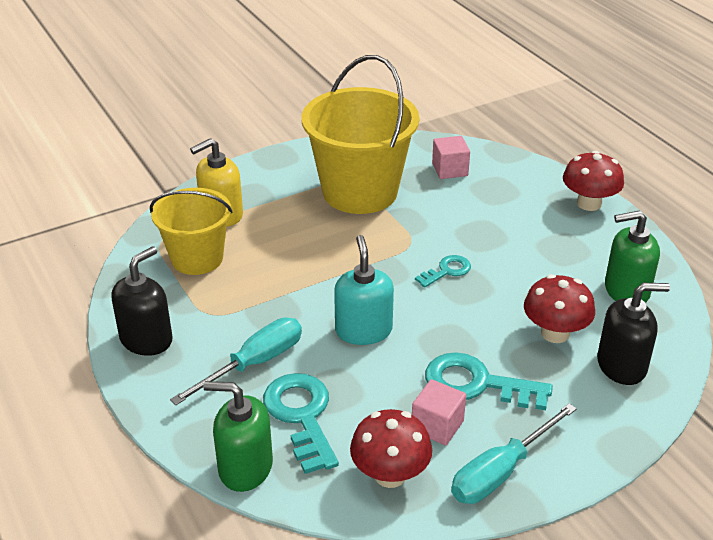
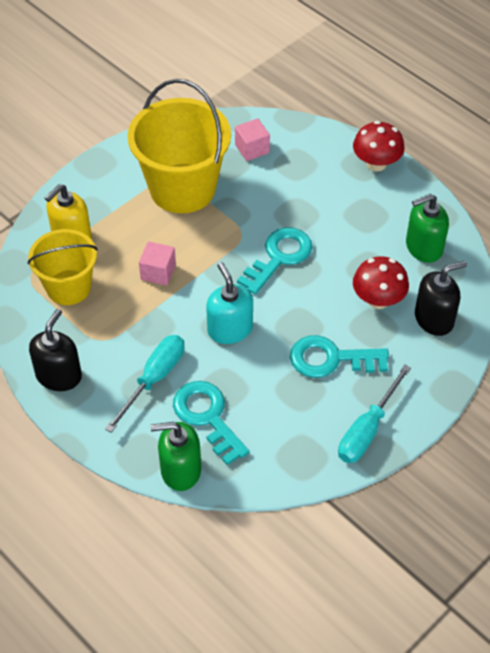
camera: 15 degrees left, 15 degrees up
(390, 474) = (289, 451): red mushroom -> none
(437, 426) = (311, 402): pink cube -> pink cube (158, 272)
(447, 271) = (279, 257): turquoise key -> turquoise key, size x1.79

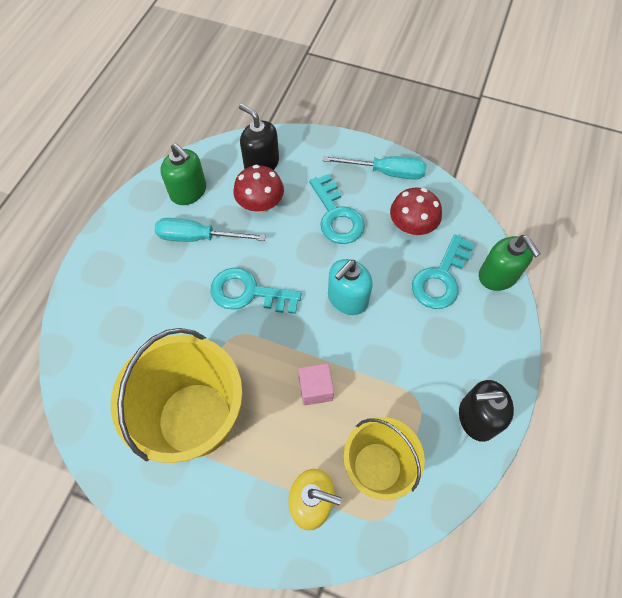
camera: 115 degrees left, 10 degrees up
(154, 379) = (431, 334): turquoise screwdriver -> turquoise screwdriver (198, 237)
(252, 149) = (113, 375): pink cube -> none
(376, 163) = (98, 257): red mushroom -> red mushroom (411, 226)

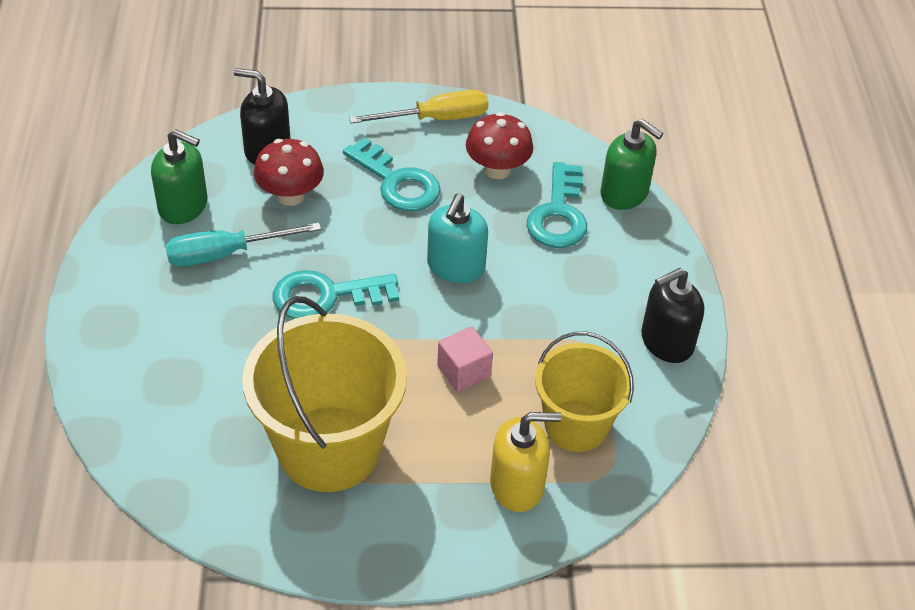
camera: 25 degrees left, 15 degrees down
(386, 172) = (436, 119): turquoise screwdriver -> yellow screwdriver

